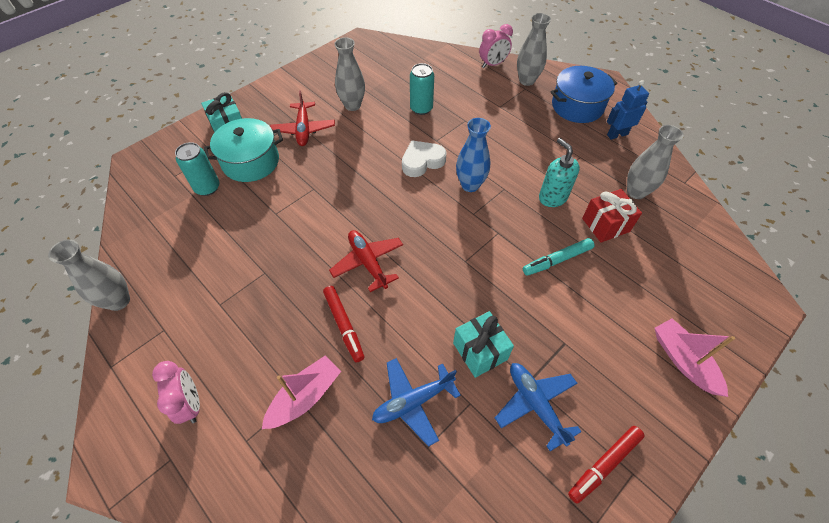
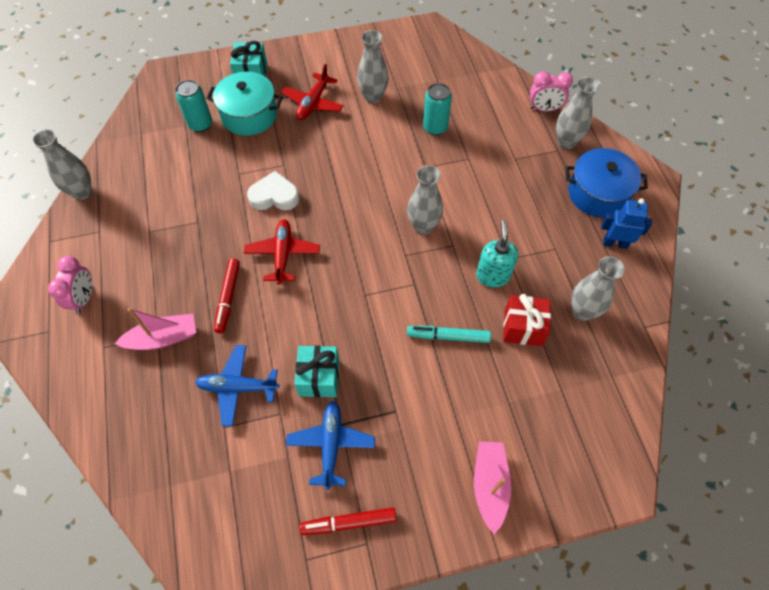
camera: 30 degrees right, 5 degrees up
(422, 161) = (396, 182): white heart -> white heart (274, 196)
(470, 185) = (423, 226): blue vase -> grey vase

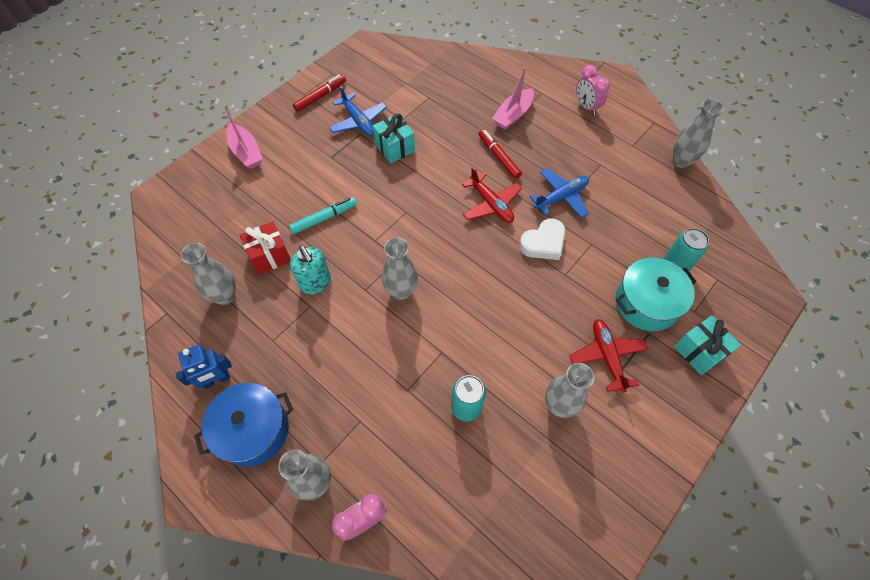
camera: 145 degrees right, 0 degrees up
(238, 387) = (440, 117): blue plane -> blue plane (561, 197)

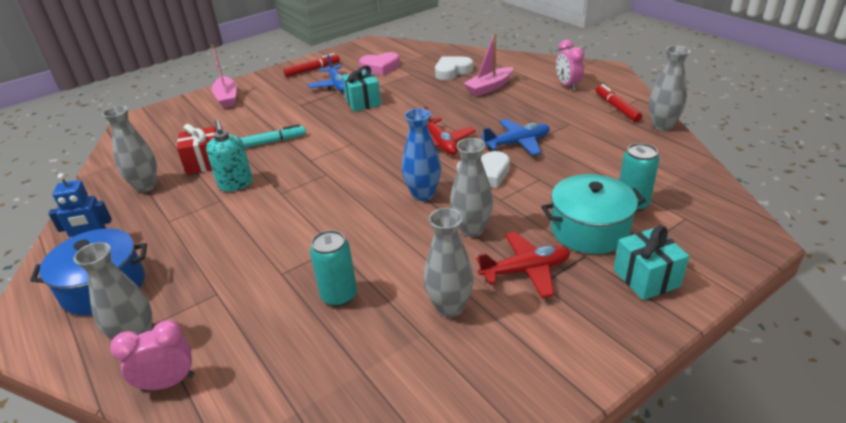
camera: 15 degrees right, 25 degrees down
(392, 88) = (380, 67): none -> pink heart
(401, 291) = (317, 197): grey vase -> grey vase (471, 229)
(469, 91) = (452, 71): none -> white heart
(497, 276) = (423, 194): none -> blue vase
(498, 157) = (462, 113): red marker -> red marker (616, 107)
(607, 356) = (525, 270): red plane -> red plane turned 75 degrees clockwise

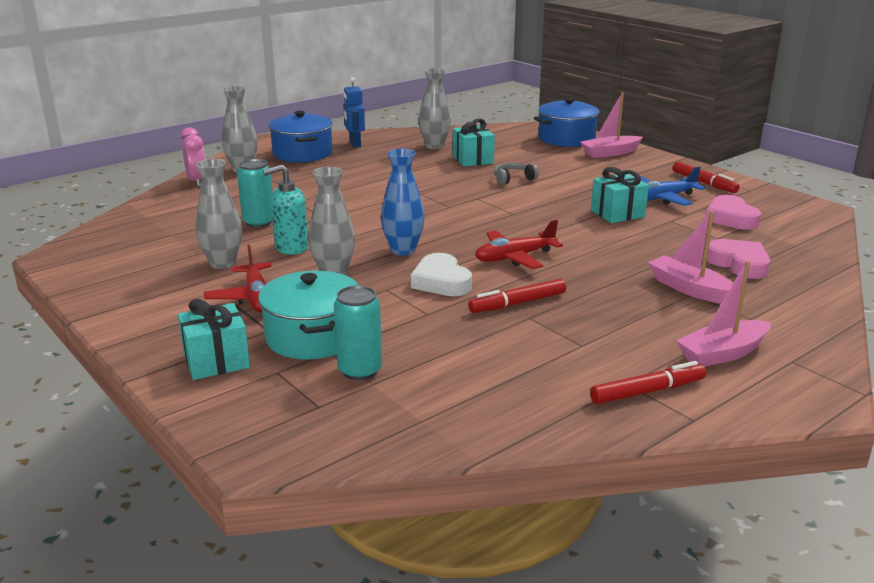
camera: 85 degrees right, 10 degrees down
(175, 115) = (566, 138): none -> blue pot
(204, 163) = (472, 159): red gift -> turquoise gift
(236, 184) = (434, 174): turquoise soap dispenser -> turquoise soap dispenser (291, 248)
(270, 142) = (513, 179): turquoise marker -> grey headphones
(452, 71) = (739, 264): white heart -> pink heart
(517, 143) = (517, 303): blue plane -> red marker
(567, 86) = (722, 353): pink clock -> pink boat
(662, 126) = (585, 428): grey vase -> none

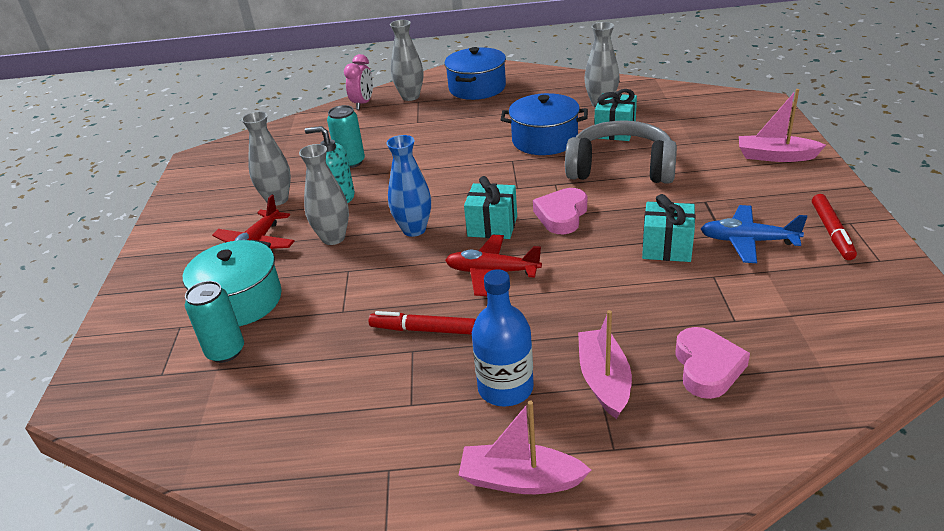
camera: 40 degrees right, 10 degrees up
(216, 361) = (160, 299): turquoise gift -> turquoise gift (492, 226)
(354, 144) = (533, 85): blue robot -> none
(441, 282) = (397, 278): white heart -> none
(513, 179) = (621, 168): grey headphones -> grey headphones, size x2.31
(566, 138) = (752, 123): blue pot -> blue pot (544, 140)
(634, 314) = (505, 388): none -> blue bottle
(647, 391) = (391, 488): red marker -> none
(730, 218) = (791, 297): pink heart -> pink heart (561, 215)

